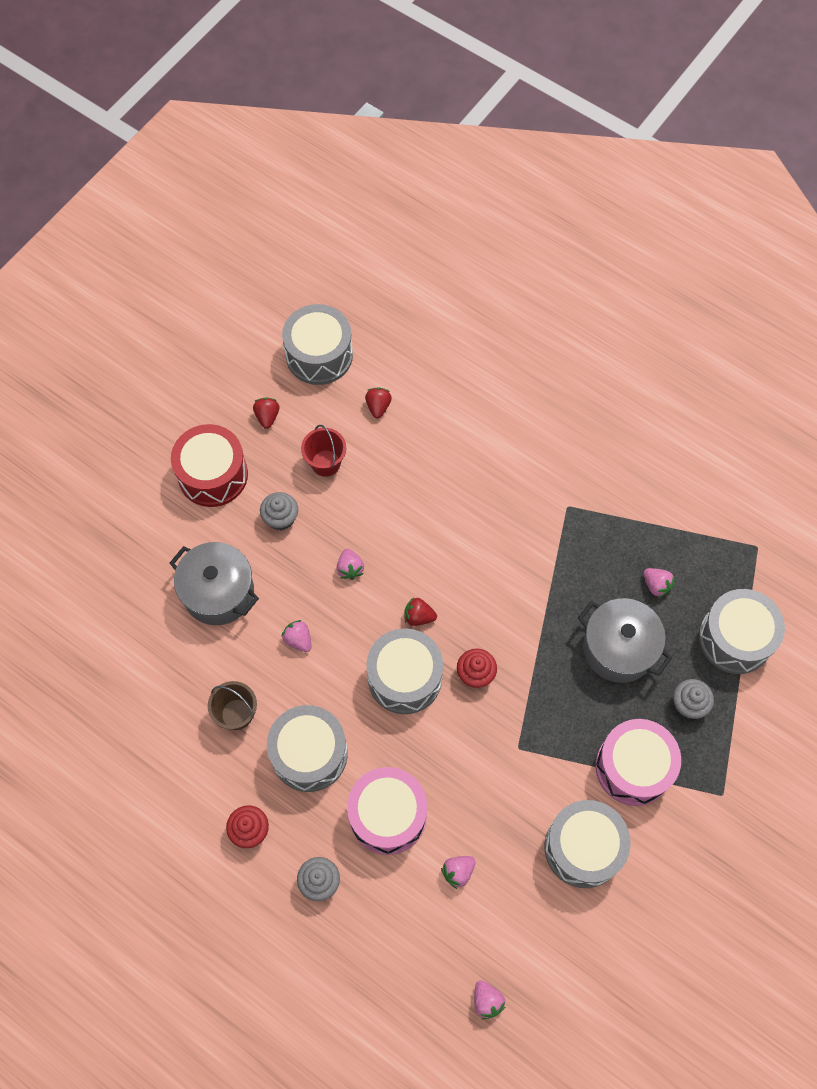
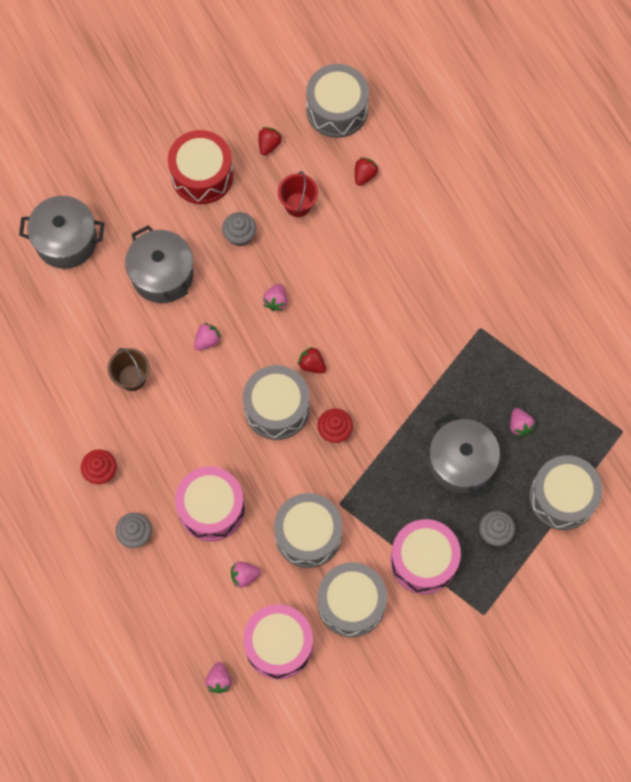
camera: 25 degrees right, 5 degrees up
(99, 601) = (66, 240): none -> grey pot
(298, 640) = (207, 340): pink strawberry -> pink strawberry turned 60 degrees clockwise
(309, 754) = (173, 434): grey drum -> grey drum (308, 534)
(530, 930) = (278, 645): none -> pink drum

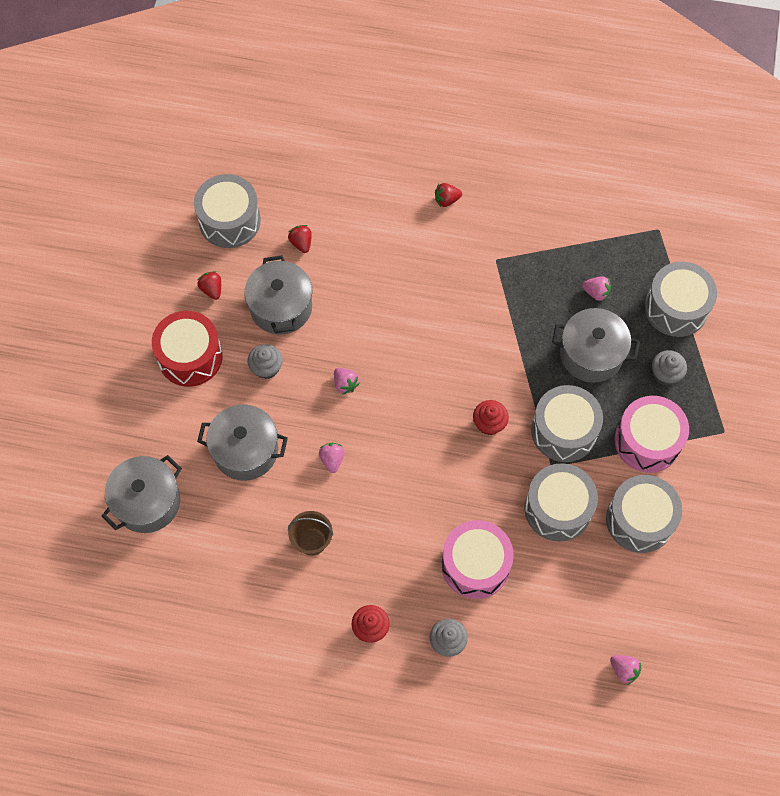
camera: 50 degrees left, 5 degrees down
(244, 576) = (552, 583): pink strawberry -> none
(277, 408) = (434, 451): grey drum -> grey drum (564, 431)
(278, 645) = (630, 601): pink drum -> none
(298, 205) = (281, 307): red bucket -> grey pot
(312, 364) = (421, 398): red strawberry -> red strawberry (446, 200)

